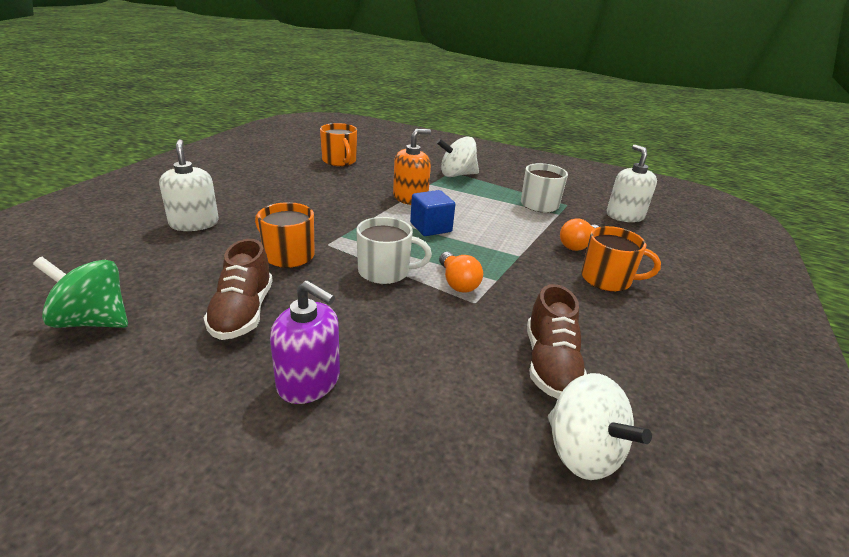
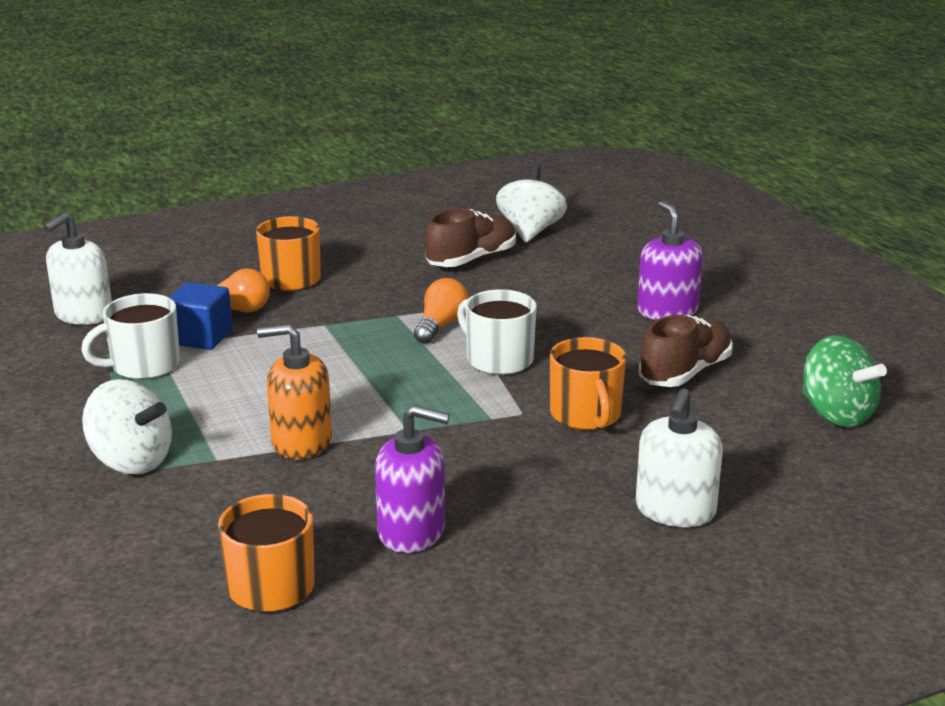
camera: 135 degrees left, 5 degrees down
(313, 184) = (412, 531): none -> purple soap dispenser
(431, 227) = (359, 388): blue cube -> blue cube (201, 337)

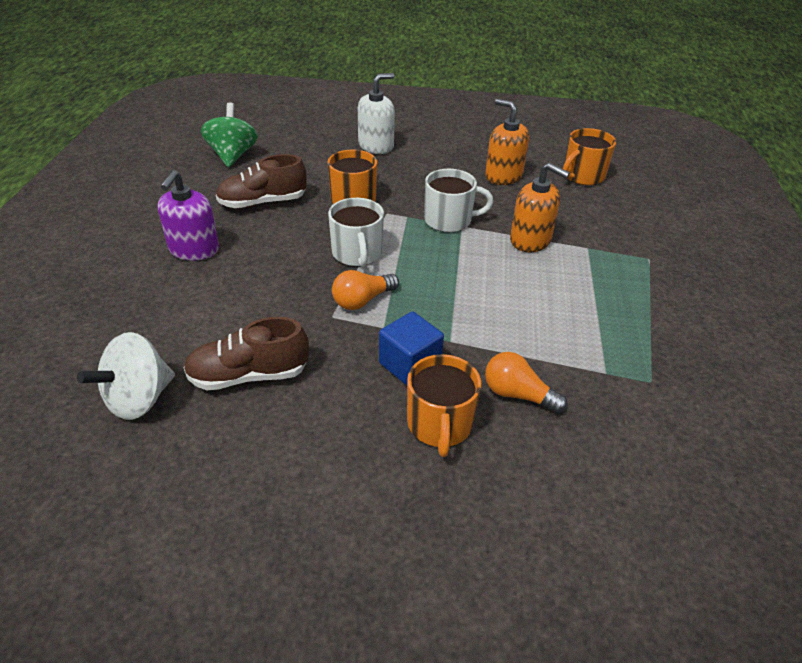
camera: 150 degrees left, 15 degrees up
(83, 314) = (673, 455): white soap dispenser -> none
(131, 461) = (642, 264): white spinning top -> none
(143, 366) = (621, 351): white mug -> white mug (449, 220)
(201, 337) = (562, 367): blue cube -> blue cube (409, 365)
(412, 531) = (503, 176): purple soap dispenser -> orange soap dispenser

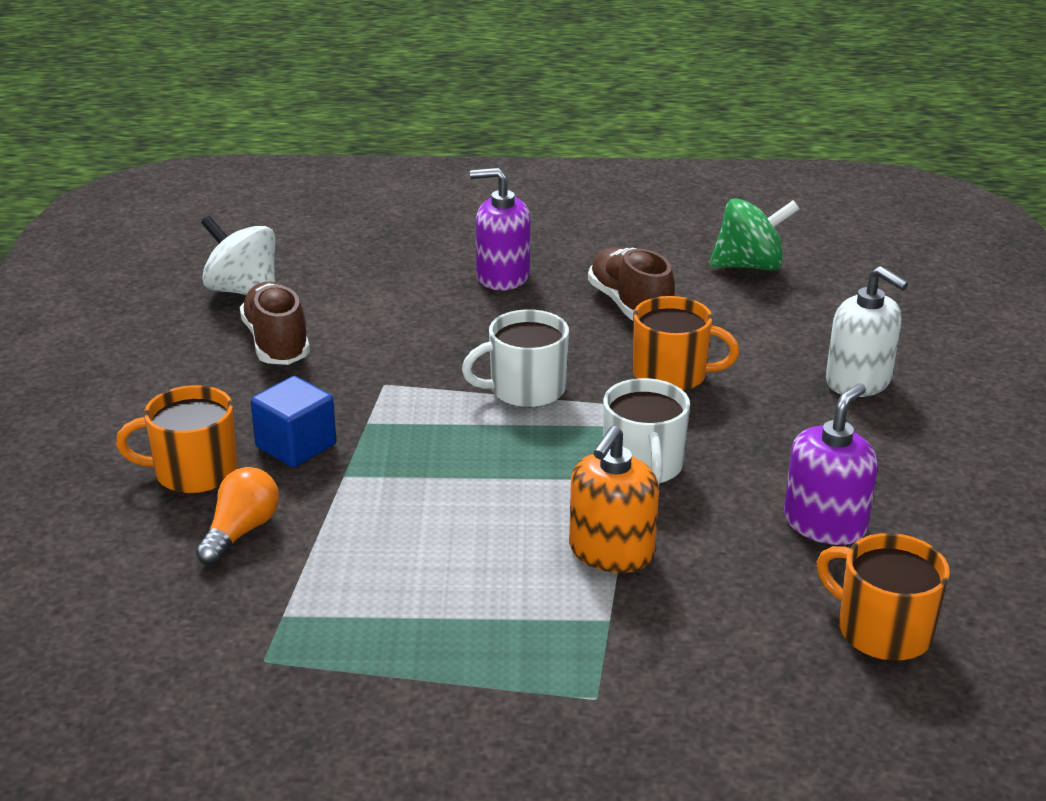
camera: 85 degrees right, 10 degrees down
(362, 300) = (419, 402): orange light bulb -> none
(503, 176) = (824, 524): orange soap dispenser -> purple soap dispenser

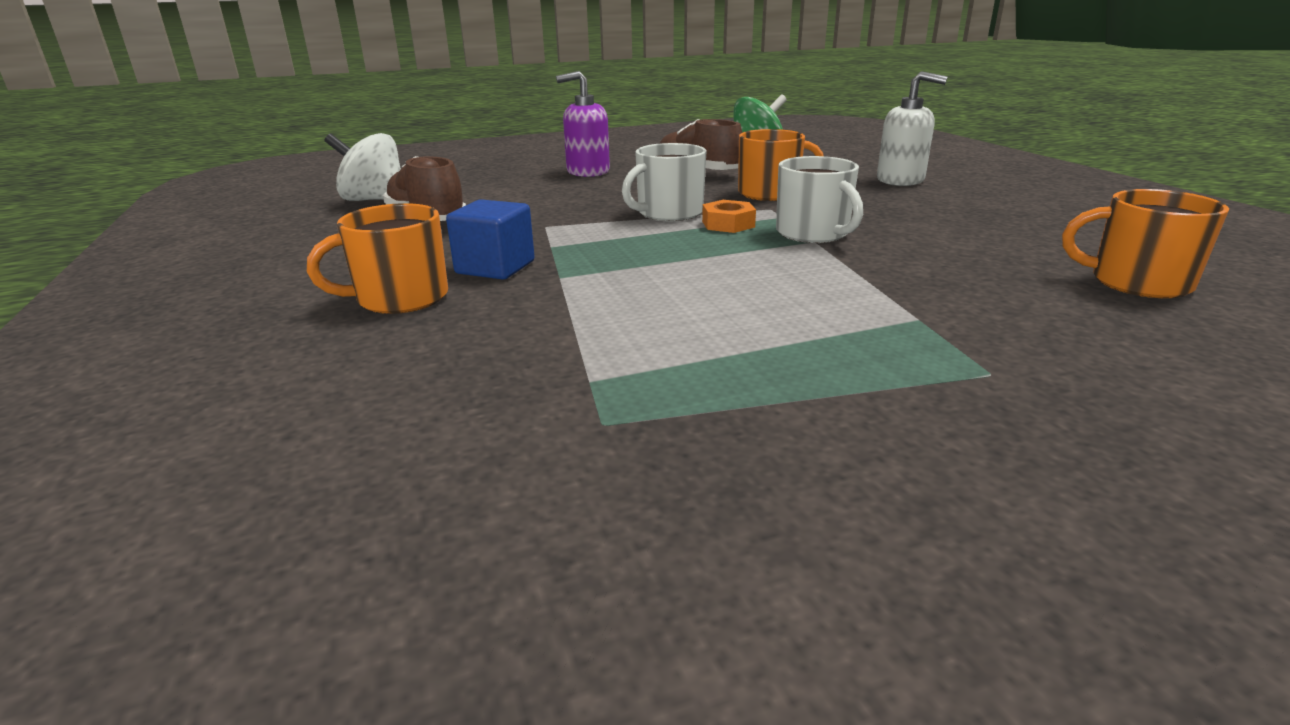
camera: 20 degrees left, 5 degrees down
(240, 532) = (485, 328): orange light bulb -> none
(570, 426) = (728, 224): none -> orange nut
(611, 552) = (857, 279): orange soap dispenser -> none
(824, 524) = (992, 239): purple soap dispenser -> none

